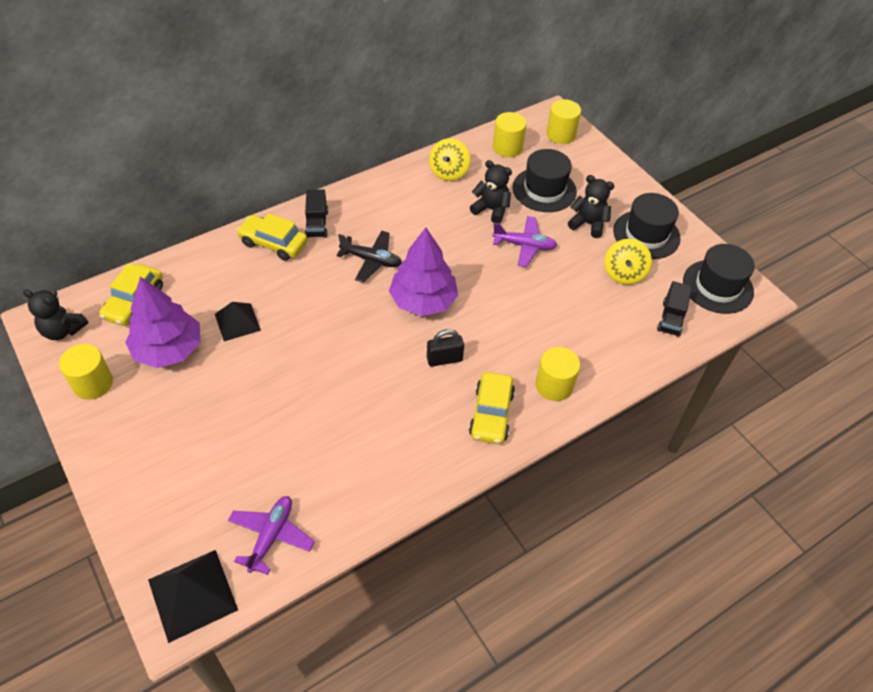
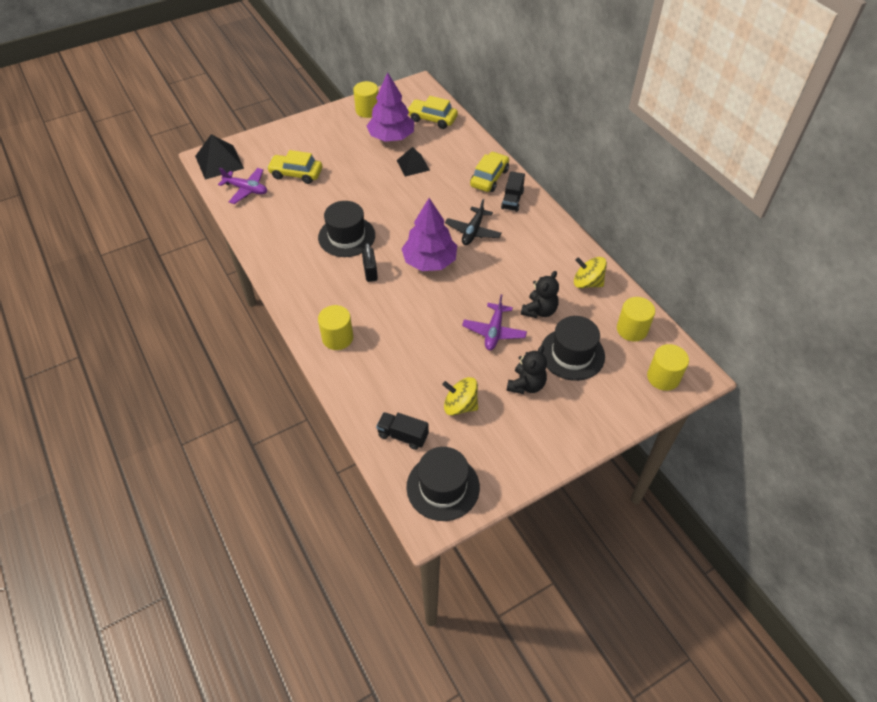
camera: 95 degrees right, 0 degrees up
(63, 330) = (410, 94): black teddy bear -> none
(317, 224) = (512, 200): black truck -> black truck turned 75 degrees counterclockwise
(491, 414) = (316, 297): yellow car -> yellow car (296, 174)
(646, 234) = (514, 434): black hat -> black hat (346, 236)

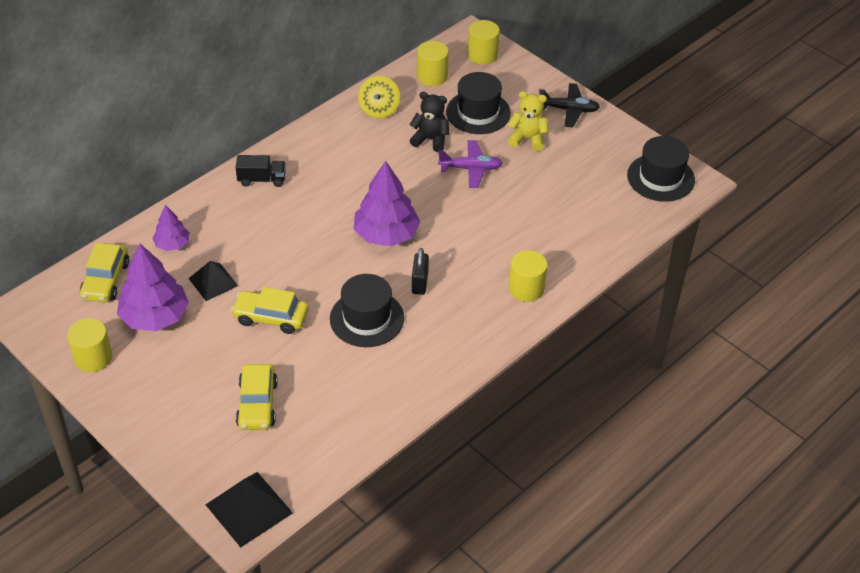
camera: 105 degrees left, 5 degrees down
(246, 189) = (304, 453): purple plane -> none
(370, 272) = (420, 283): black padlock -> black padlock turned 60 degrees counterclockwise
(403, 436) = (622, 213): black truck -> none
(456, 150) = (172, 244): none -> purple tree
(460, 405) = (571, 180): yellow spinning top -> none
(473, 231) = (326, 205): black plane -> black plane (569, 110)
(489, 178) = (224, 205): yellow car -> yellow car (271, 317)
(526, 385) = (528, 139): black teddy bear -> yellow teddy bear

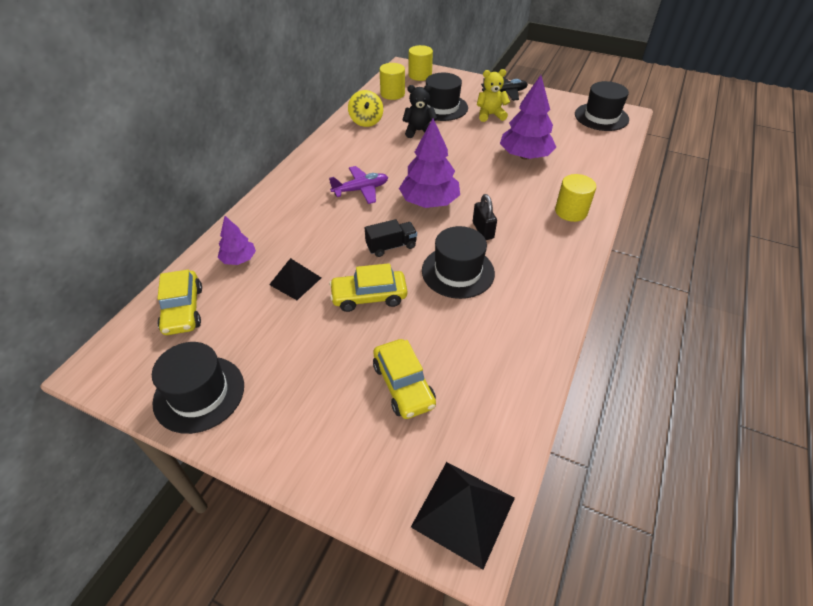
camera: 20 degrees left, 0 degrees up
(93, 358) = (199, 393): yellow cylinder -> black hat
(155, 316) = (251, 330): purple tree -> purple tree (525, 156)
(262, 179) = (297, 188): black truck -> black truck (391, 246)
(471, 169) = (463, 142): purple plane -> purple plane (361, 190)

